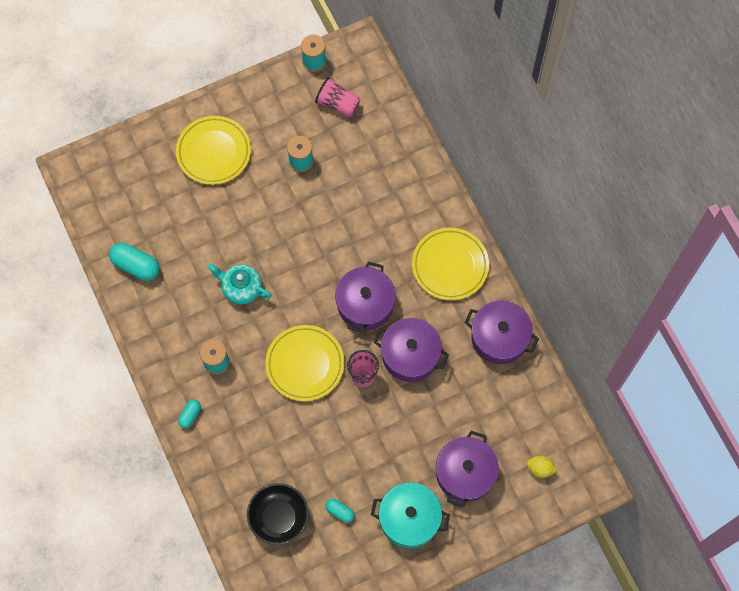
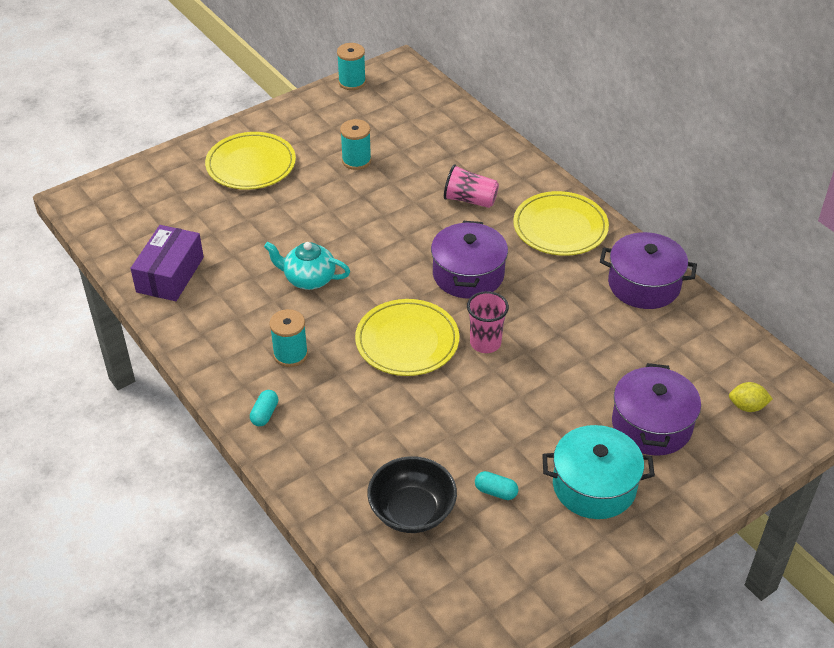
camera: 10 degrees left, 25 degrees down
(136, 266) = (170, 274): turquoise capsule -> purple box
(338, 104) = (387, 111): pink cup -> pink cup (470, 200)
(410, 355) = (539, 315): purple pot -> none

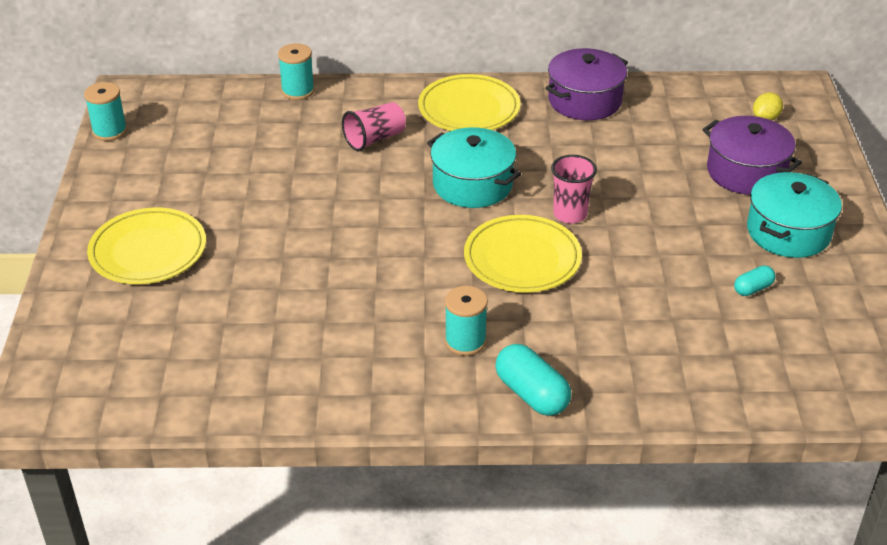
camera: 55 degrees left, 5 degrees down
(170, 274) = (252, 381): purple box -> none
(264, 414) = (531, 394): turquoise capsule -> turquoise capsule, size x1.81
(309, 279) = (370, 284): turquoise teapot -> none
(356, 160) = (233, 180): turquoise spool -> turquoise spool (298, 91)
(412, 511) = (737, 349): black bowl -> none
(468, 274) = (472, 184): purple pot -> turquoise pot

